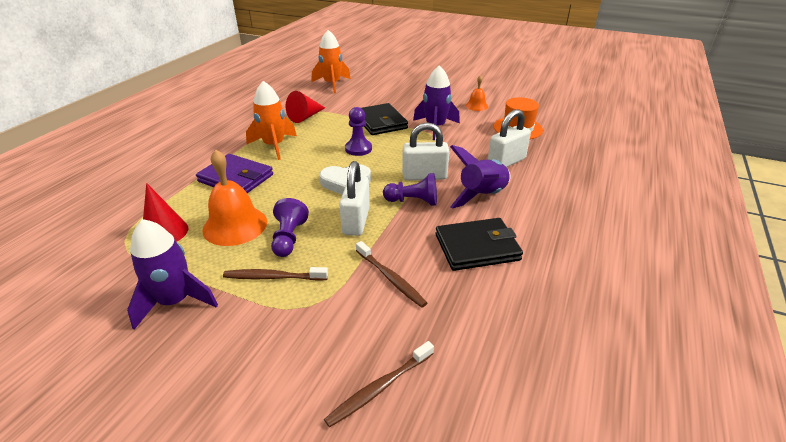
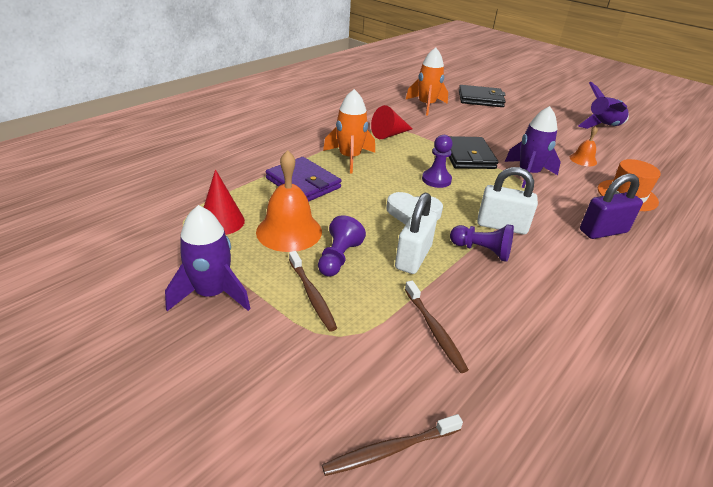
camera: 15 degrees right, 0 degrees up
(273, 277) = (312, 295): brown toothbrush -> brown toothbrush turned 135 degrees counterclockwise
(477, 247) = (542, 322): black wallet -> black wallet (480, 99)
(482, 196) = (564, 264): purple rocket -> purple rocket (603, 127)
(506, 162) = (603, 231): white padlock -> purple padlock

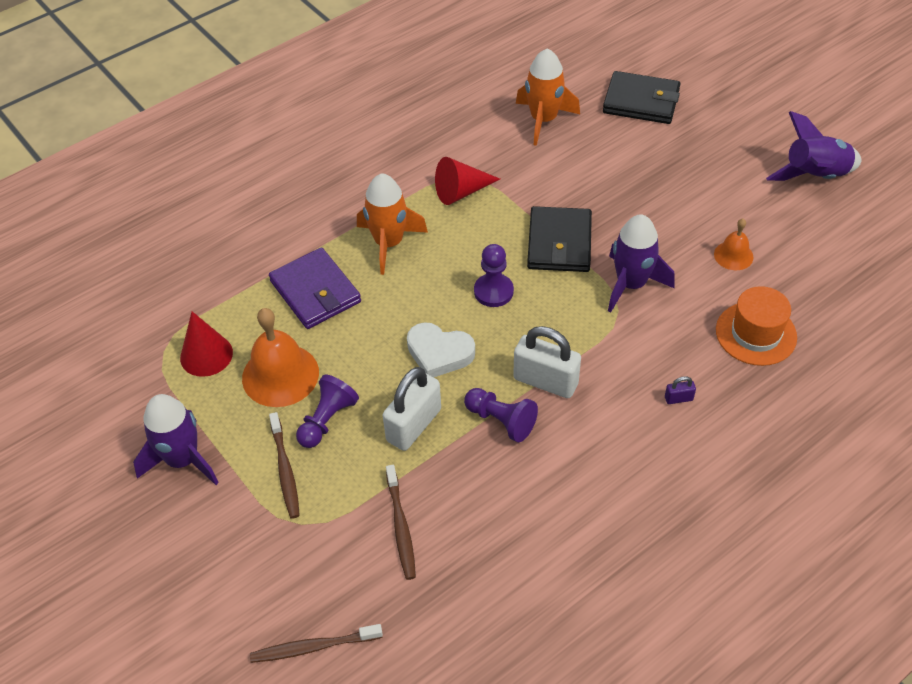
camera: 15 degrees right, 15 degrees up
(603, 231) = (678, 398): purple padlock -> purple padlock, size x0.43

